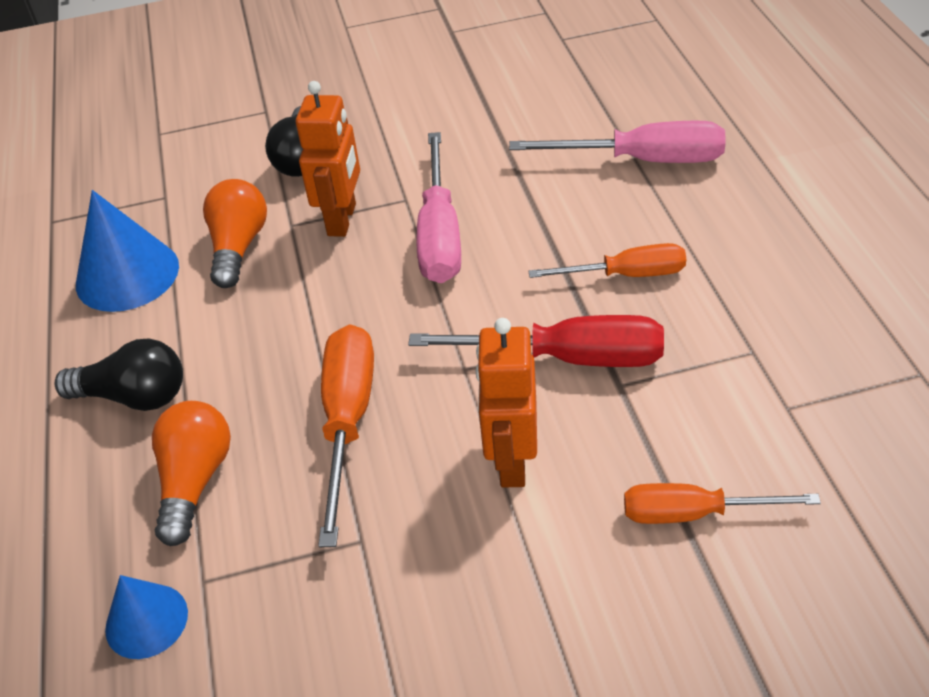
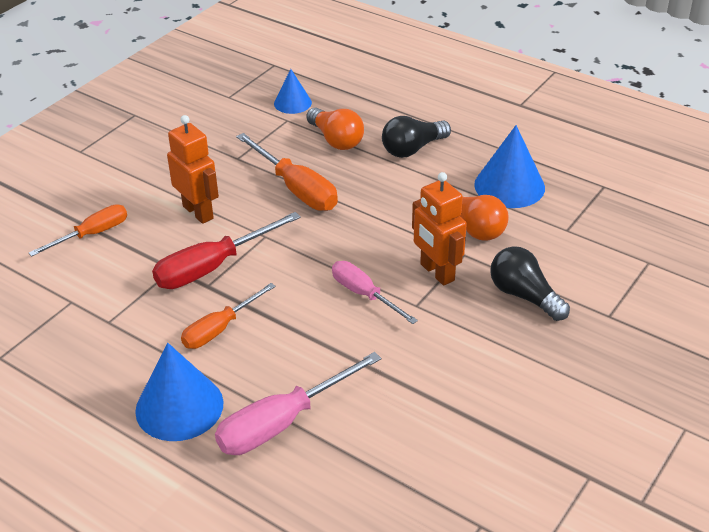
camera: 135 degrees right, 5 degrees down
(439, 235) = (364, 294): pink screwdriver -> pink screwdriver, size x0.66
(731, 217) = (179, 406): none -> blue cone

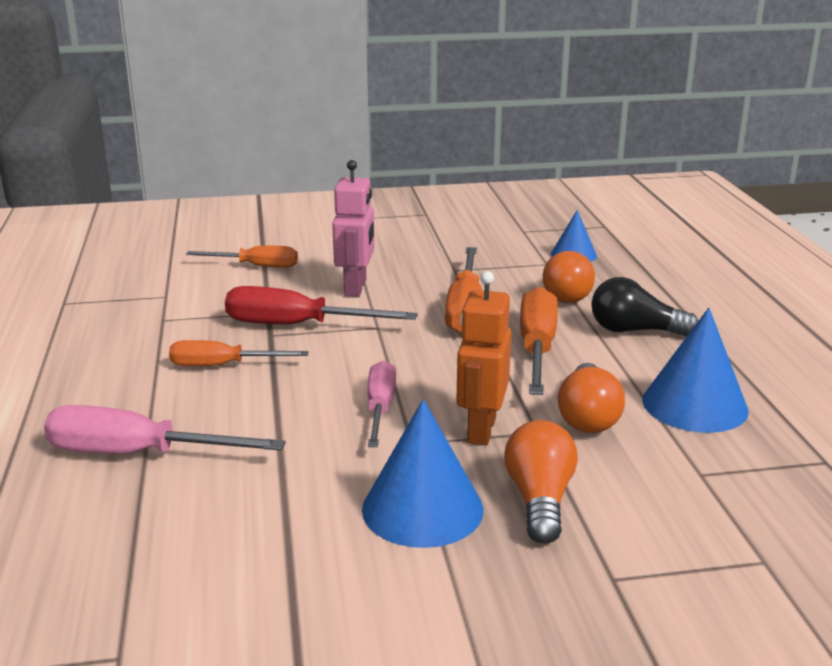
camera: 45 degrees right, 15 degrees down
(179, 406) = (97, 396): blue cone -> blue cone (422, 508)
(198, 212) = (356, 288): orange robot -> pink robot
(381, 195) = (537, 348): none -> orange screwdriver
(524, 296) = (539, 500): black light bulb -> orange light bulb

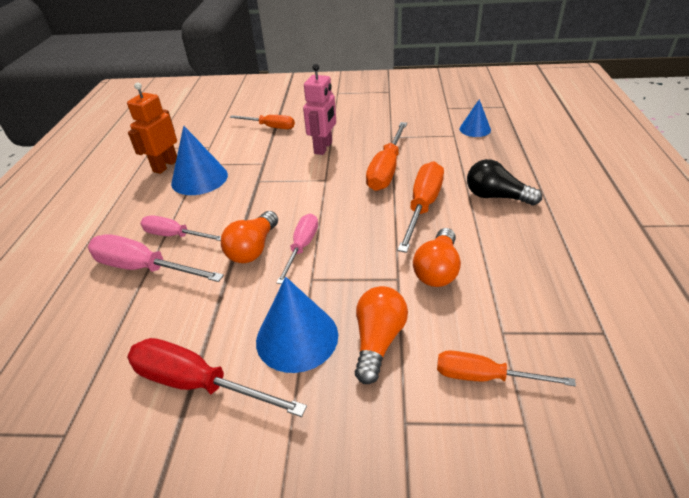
camera: 15 degrees right, 15 degrees up
(168, 410) = (175, 235): none -> pink screwdriver
(222, 365) = (220, 203): orange screwdriver -> orange screwdriver (484, 377)
(297, 325) = (276, 175): red screwdriver -> red screwdriver (198, 383)
(481, 430) = (360, 273): orange robot -> orange robot (165, 166)
(567, 293) = (459, 161): orange light bulb -> orange light bulb (253, 249)
(694, 405) = (518, 267): blue cone -> blue cone (199, 178)

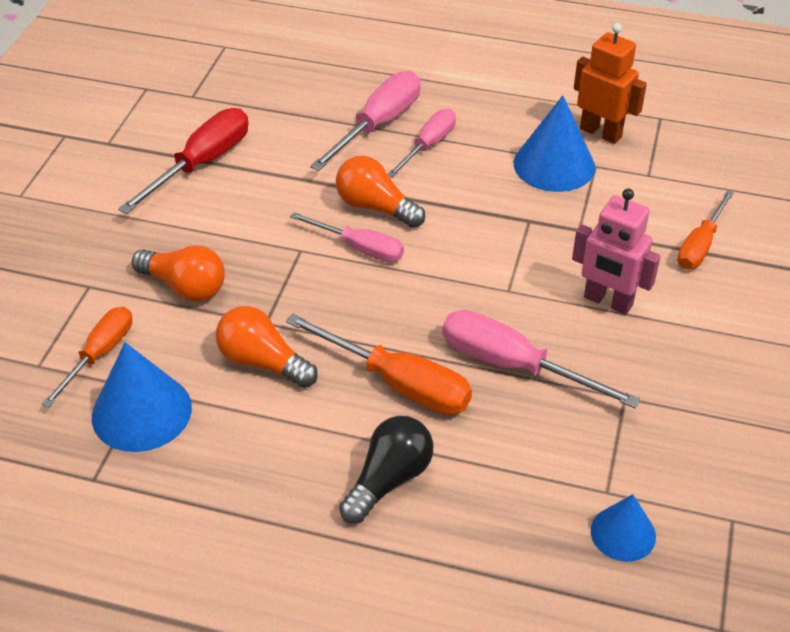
camera: 100 degrees right, 5 degrees up
(297, 337) = (221, 229): blue cone -> blue cone (141, 412)
(386, 170) = (513, 365): orange screwdriver -> pink screwdriver

